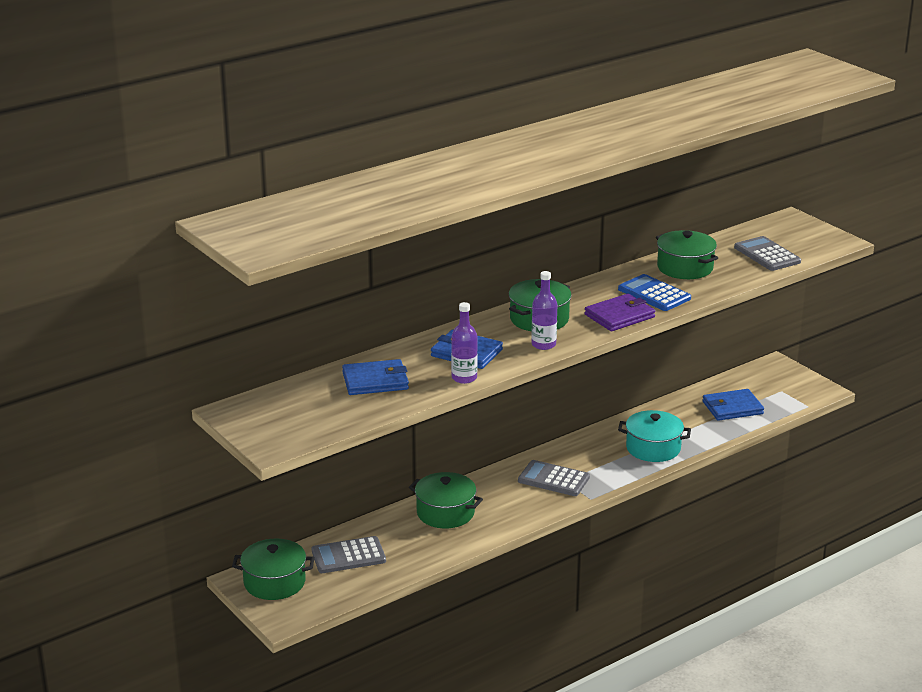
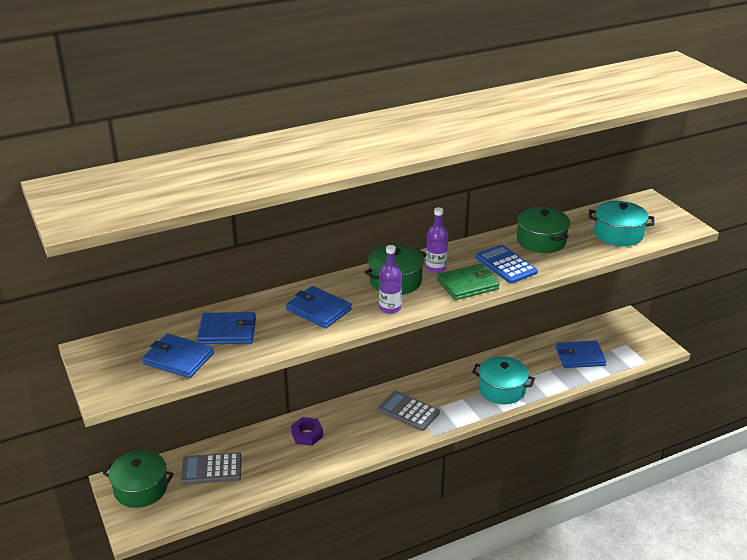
camera: 10 degrees right, 5 degrees up
(334, 410) = (178, 359): none -> blue wallet
(445, 513) = (307, 435): green pot -> purple nut
(464, 378) = (306, 336): purple bottle -> purple bottle (436, 268)
(619, 316) = (468, 285): purple wallet -> green wallet
(767, 255) = (618, 234): grey calculator -> turquoise pot

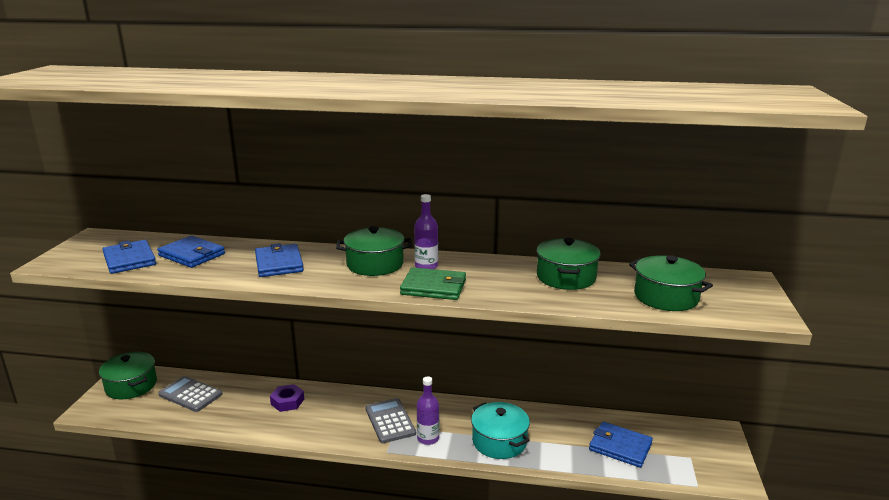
camera: 35 degrees right, 10 degrees down
(390, 308) = (335, 281): purple bottle -> purple bottle (428, 438)
(506, 265) = (497, 284): blue calculator -> none
(618, 234) = (666, 297): turquoise pot -> green pot

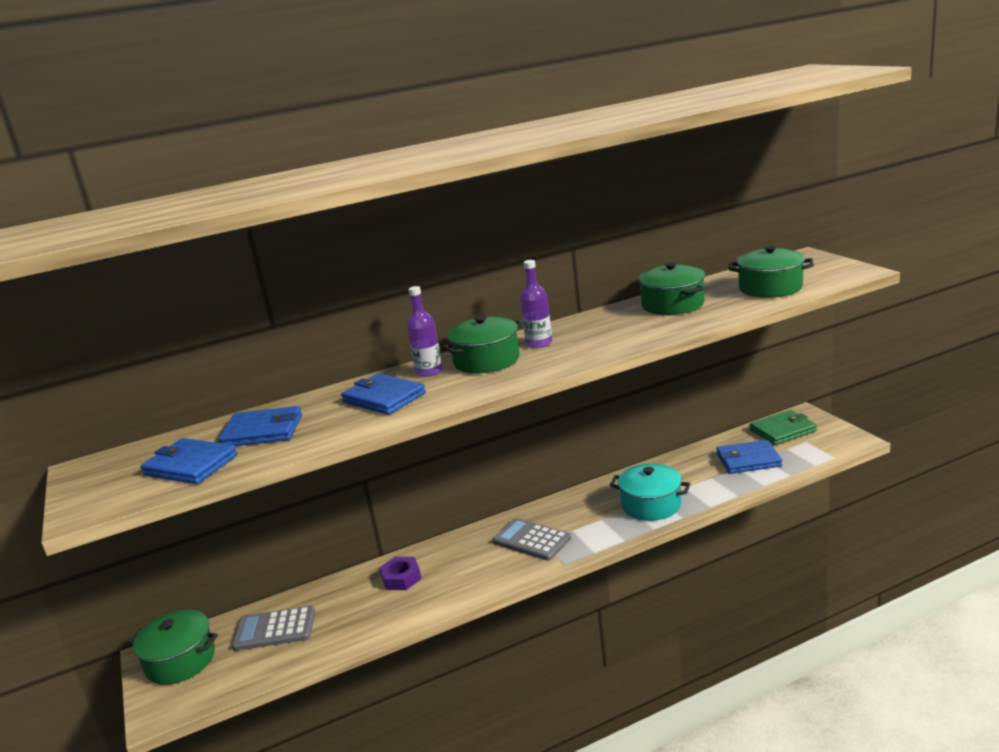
camera: 30 degrees left, 0 degrees up
(428, 438) = (586, 534): purple bottle -> purple bottle (429, 371)
(433, 287) = (578, 354): green wallet -> green wallet (783, 430)

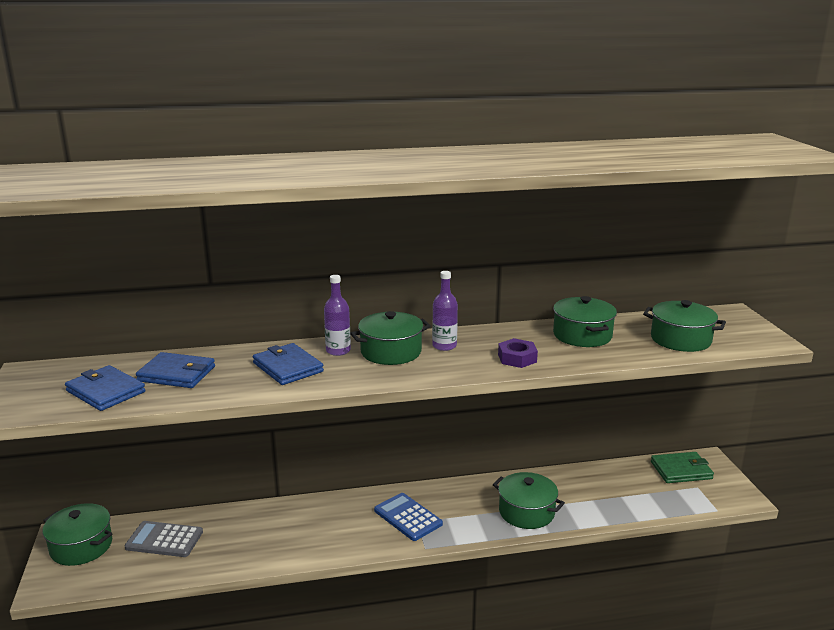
camera: 10 degrees right, 0 degrees up
(401, 578) = (284, 522): purple nut -> purple nut (517, 358)
(532, 540) = (408, 517): grey calculator -> blue calculator
(651, 505) = (526, 512): turquoise pot -> green pot
(748, 460) = (635, 491): blue wallet -> none

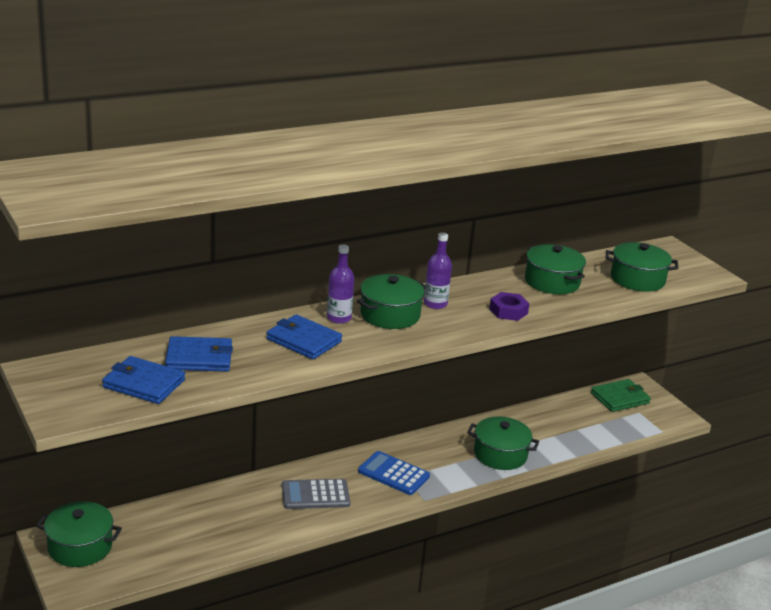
camera: 20 degrees left, 5 degrees up
(164, 540) = (164, 528): grey calculator -> grey calculator (315, 495)

